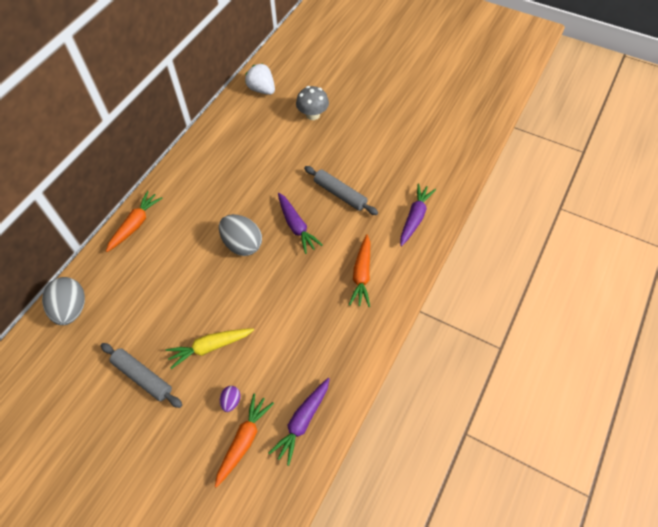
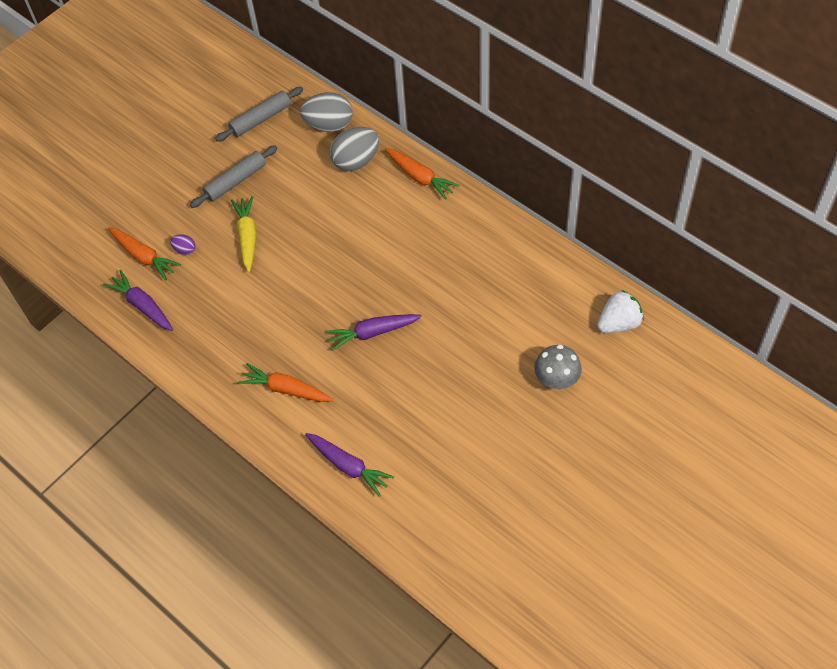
camera: 105 degrees right, 0 degrees up
(242, 244) = (363, 276): grey egg -> grey egg (356, 161)
(340, 194) = (408, 387): grey rolling pin -> grey rolling pin (261, 119)

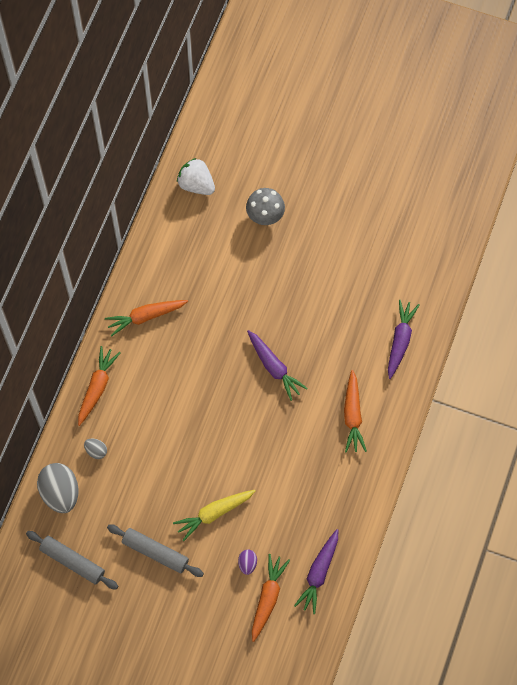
camera: 115 degrees left, 10 degrees up
(356, 161) = (96, 451): grey egg -> grey egg, size x0.48
(478, 235) = (145, 317): none -> orange carrot

